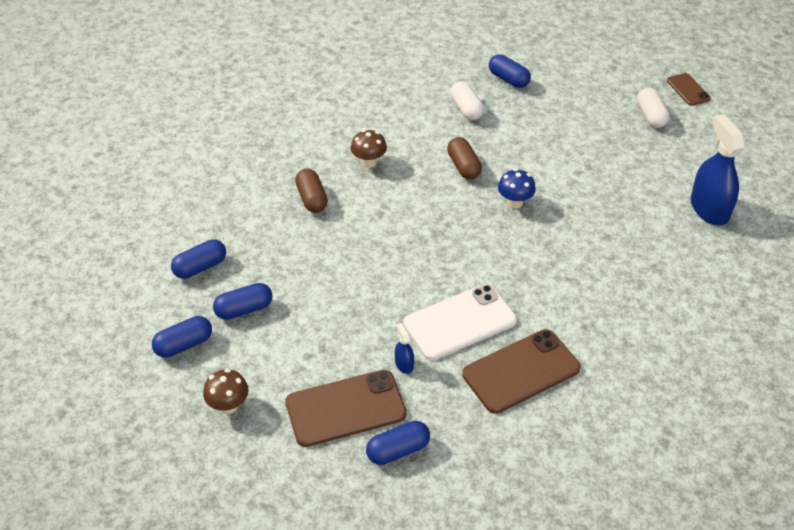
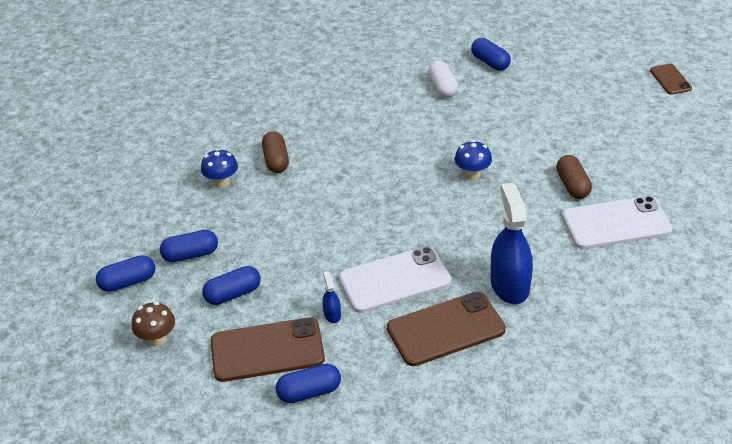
camera: 10 degrees right, 5 degrees down
(200, 267) = (158, 215): blue capsule -> blue capsule (233, 294)
(260, 227) = (222, 183): none -> blue mushroom
(369, 162) = (337, 131): brown mushroom -> none
(463, 166) = (429, 139): brown capsule -> brown capsule (572, 185)
(650, 116) = (626, 102): white capsule -> none
(665, 246) = (616, 223): none -> white phone
(709, 209) = (669, 191): blue spray bottle -> blue spray bottle (509, 285)

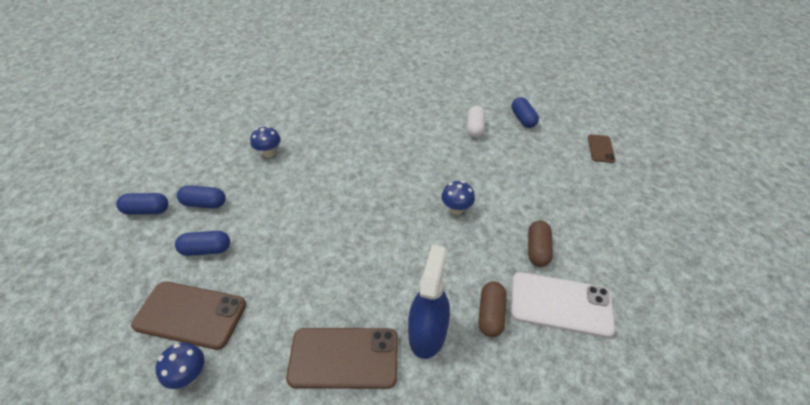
camera: 20 degrees right, 5 degrees up
(157, 339) = (125, 269): brown mushroom -> none
(276, 161) = (317, 148): brown capsule -> brown capsule (490, 314)
(309, 392) = (189, 375): blue capsule -> blue mushroom
(332, 314) = (263, 300): blue spray bottle -> none
(395, 280) = (334, 286): white phone -> none
(670, 79) = (672, 177): brown phone -> brown phone (600, 149)

